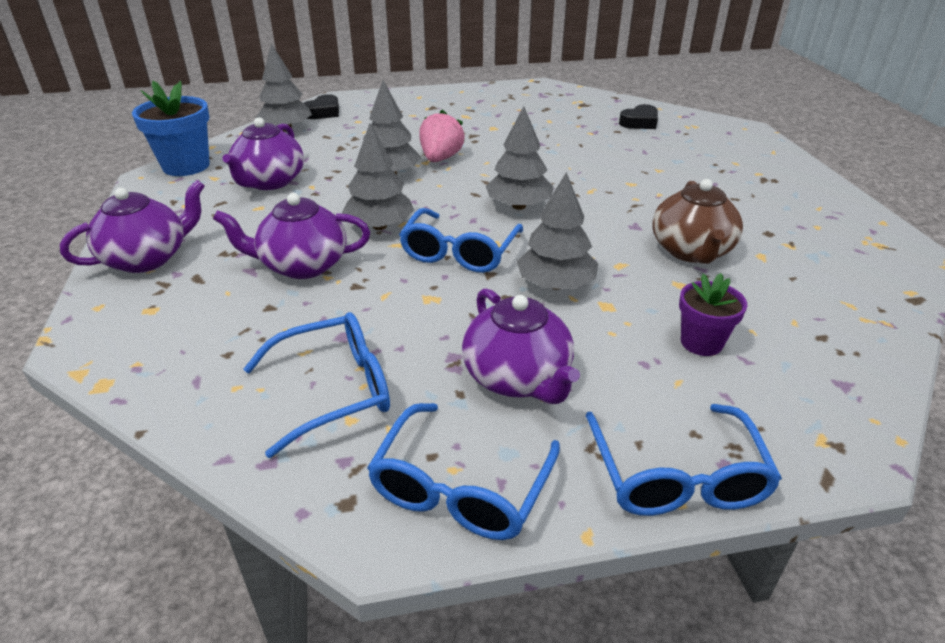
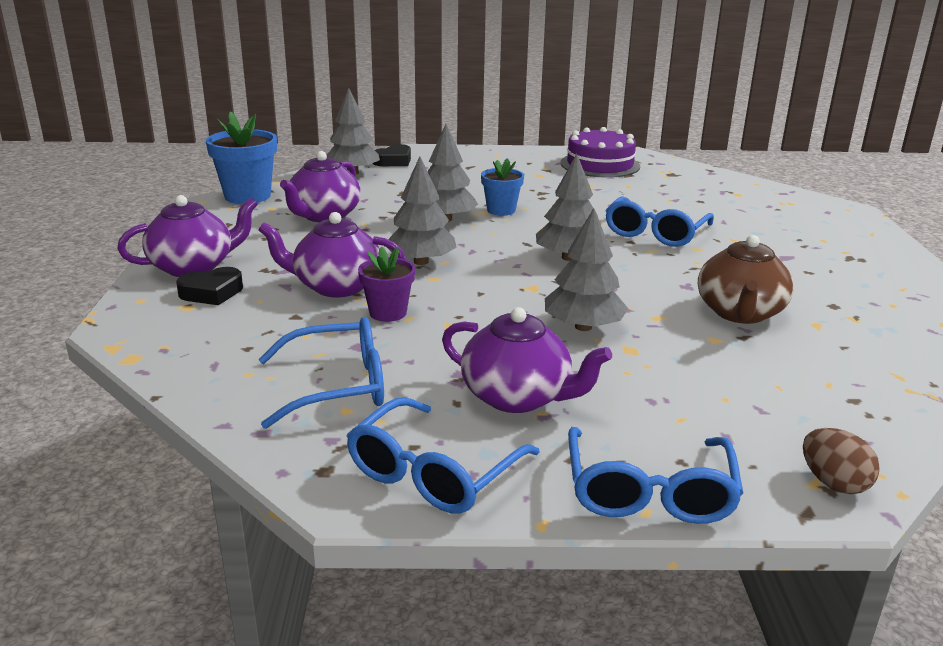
camera: 10 degrees right, 10 degrees down
(440, 158) = (501, 210): pink strawberry -> blue flower pot
(459, 252) = (494, 291): blue glasses -> blue glasses (655, 233)
(516, 100) = (600, 164): none -> purple cake
(517, 378) = (517, 397): purple teapot -> purple teapot turned 45 degrees counterclockwise
(639, 122) = (728, 195): black heart -> black heart (212, 293)
(701, 342) = (719, 390): purple flower pot -> purple flower pot (388, 313)
(838, 437) = (833, 483): none -> brown egg

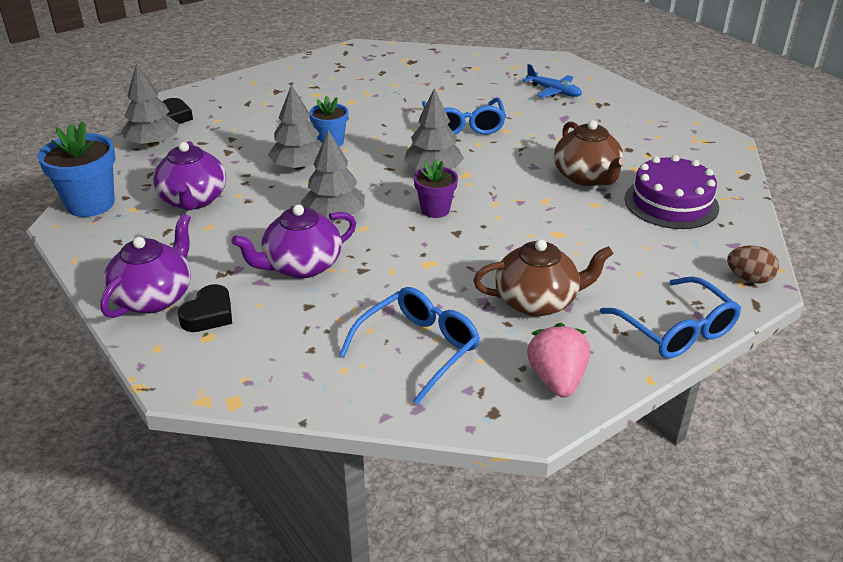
camera: 35 degrees left, 10 degrees up
(388, 313) = (371, 273): purple flower pot -> purple flower pot (435, 210)
(433, 473) = (557, 379): blue glasses -> pink strawberry
(517, 397) = (537, 301): purple teapot -> brown teapot
(583, 327) = (511, 228): grey tree -> none
(600, 164) = (348, 68): purple cake -> purple cake (671, 203)
(805, 233) = (553, 91): none -> blue plane

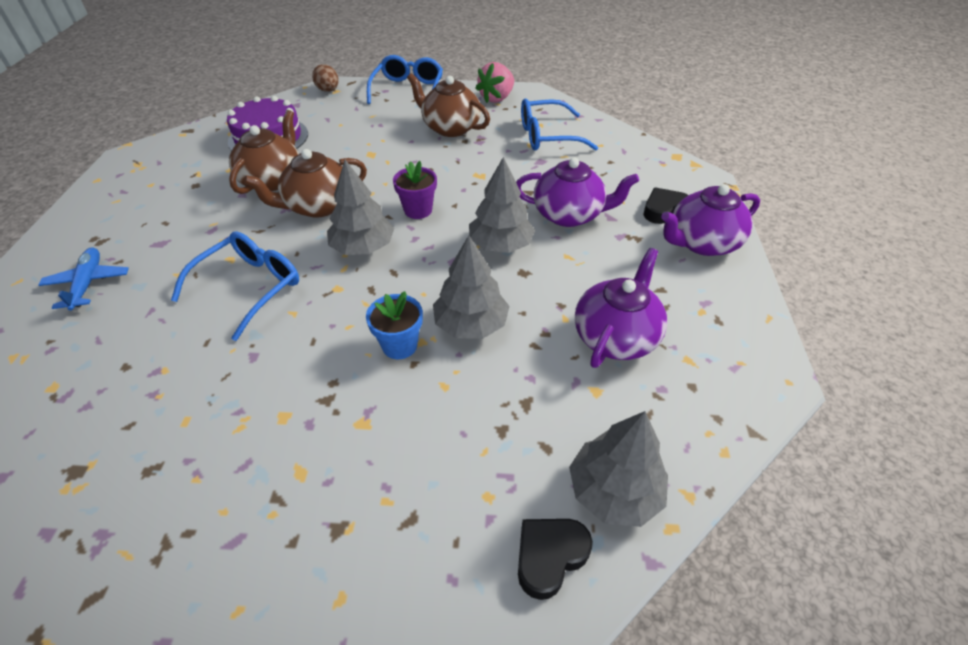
camera: 140 degrees left, 10 degrees up
(90, 204) = (739, 397): blue flower pot -> none
(514, 177) = (318, 206): none -> brown teapot

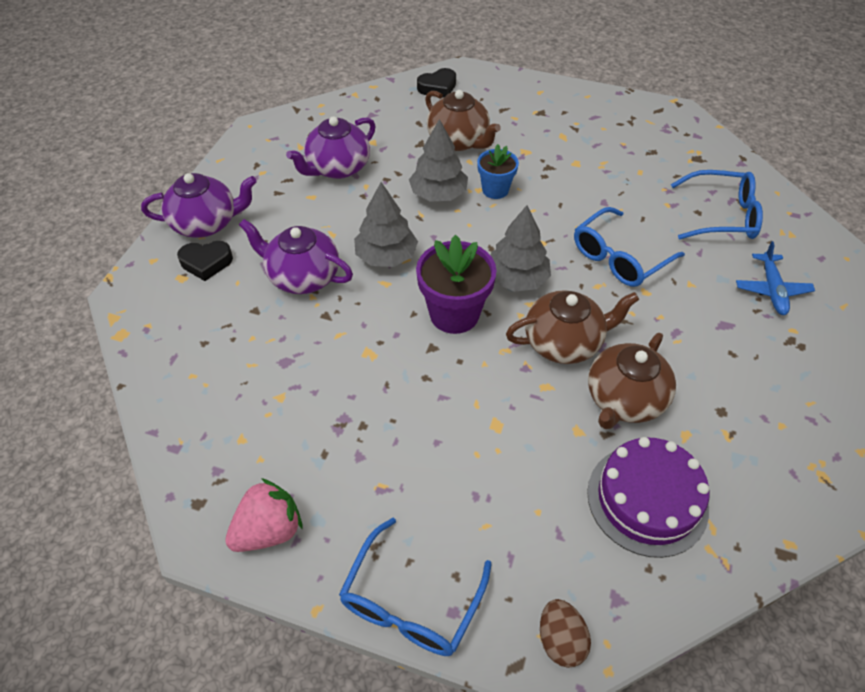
camera: 165 degrees left, 5 degrees up
(418, 210) = (454, 314): purple flower pot -> purple flower pot, size x1.62
(450, 128) = (373, 460): brown teapot -> brown teapot (459, 141)
(547, 136) = (248, 409): blue glasses -> blue glasses (722, 216)
(614, 491) = (392, 101): grey tree -> none

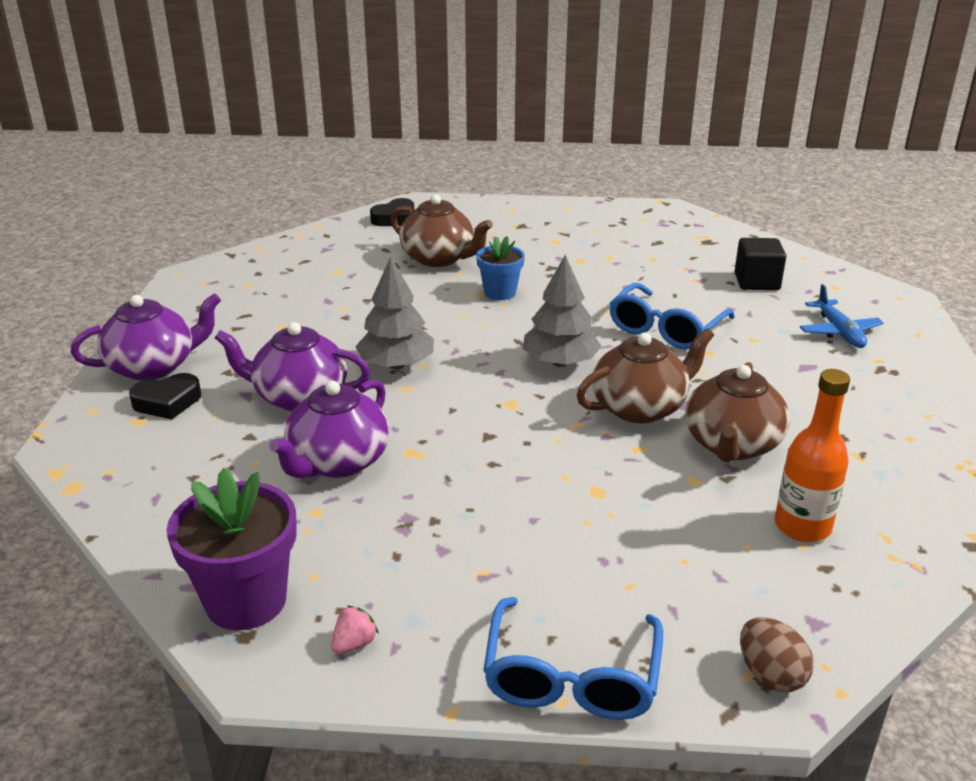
camera: 15 degrees left, 20 degrees down
(269, 530) = (354, 644): pink strawberry -> pink strawberry, size x0.49
(337, 168) = (303, 297): purple teapot -> purple teapot (337, 462)
(438, 194) = (435, 304): grey tree -> none
(454, 314) = (501, 402): purple flower pot -> purple flower pot (246, 601)
(647, 499) = (802, 526): purple cake -> orange bottle
(722, 216) = (756, 282): blue glasses -> black cube

